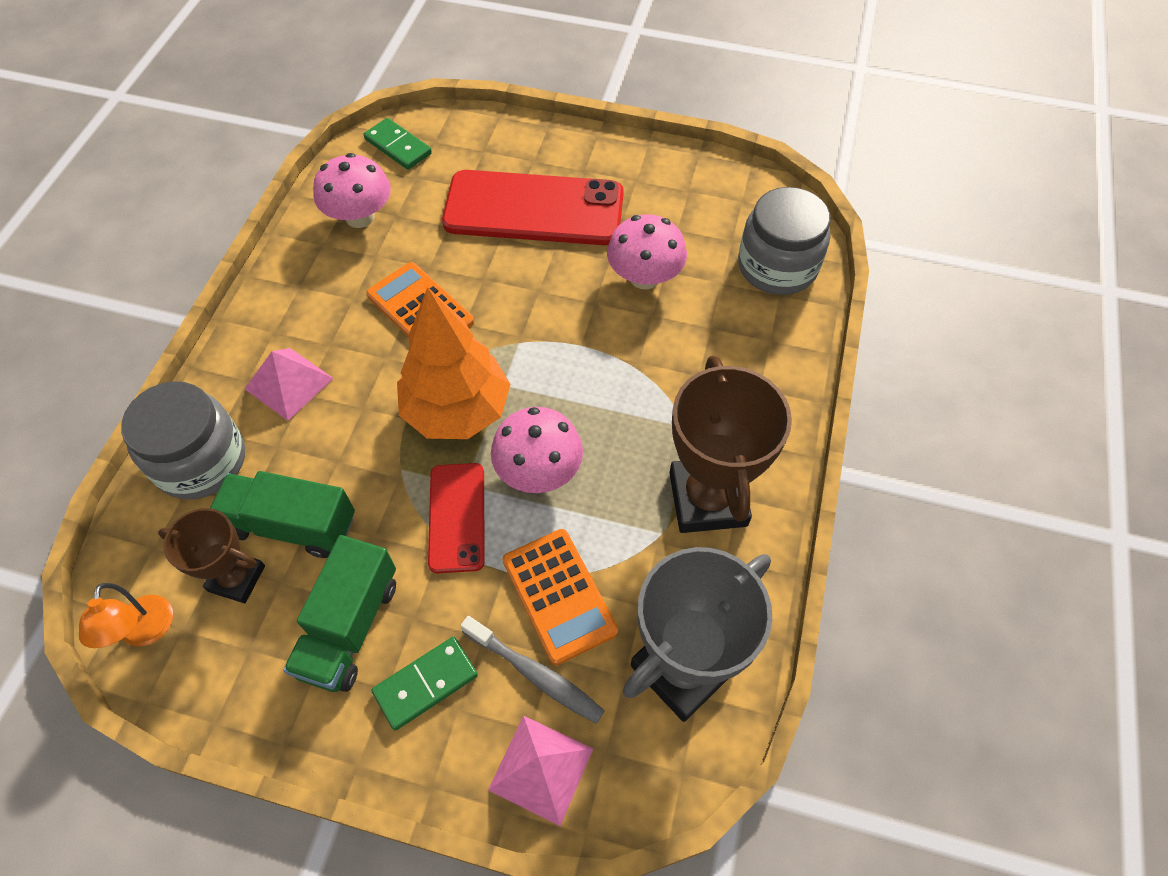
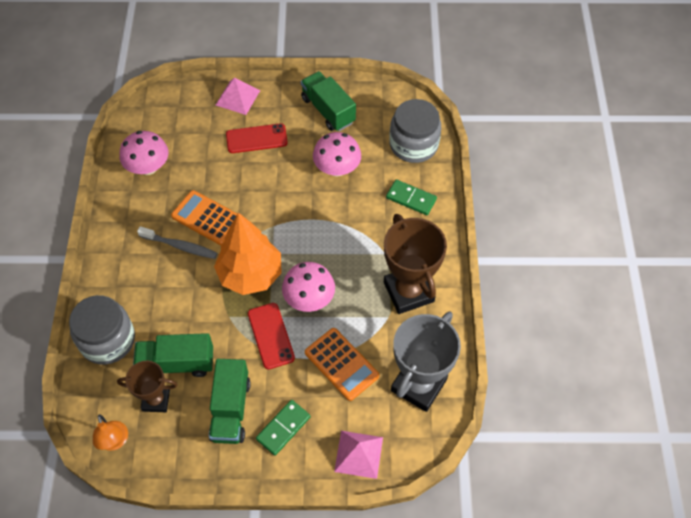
camera: 15 degrees left, 0 degrees up
(289, 383) = (143, 282): pink pyramid -> pink pyramid (237, 97)
(398, 146) = (156, 114): green domino -> green domino (411, 198)
(534, 209) = (256, 138): red phone -> red phone, size x0.54
(535, 674) = (341, 408): grey toothbrush -> grey toothbrush (180, 246)
(655, 190) = (328, 110): none -> green truck

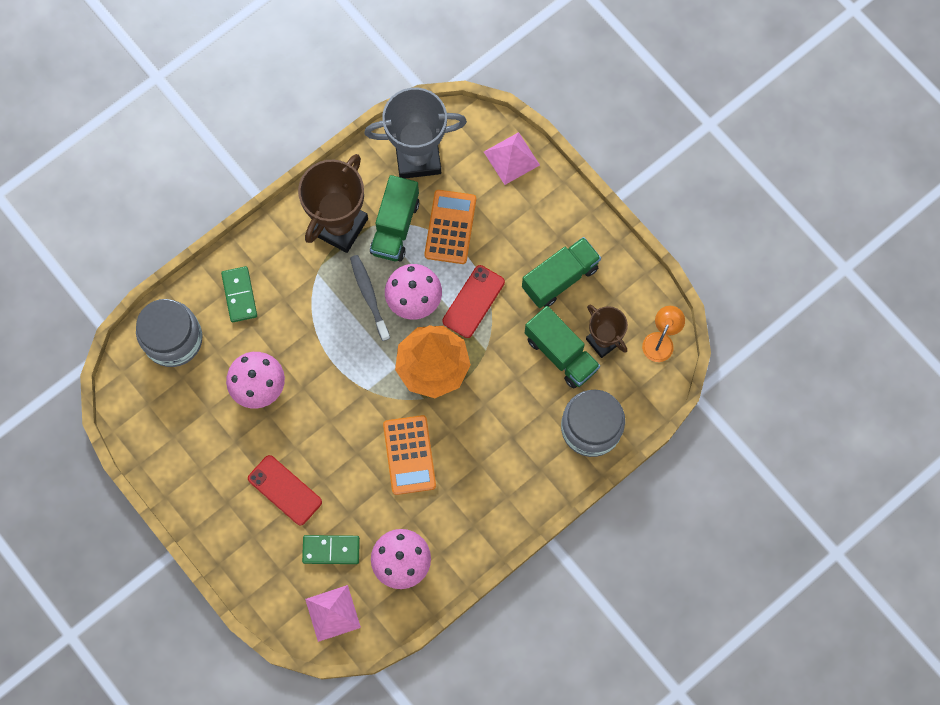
camera: 130 degrees left, 15 degrees up
(180, 246) = (457, 451): grey toothbrush -> grey toothbrush (369, 296)
(237, 97) = (249, 554): pink pyramid -> pink pyramid (332, 613)
(283, 428) = (540, 227): green domino -> green domino (331, 550)
(328, 110) = (194, 451): green truck -> green truck (395, 227)

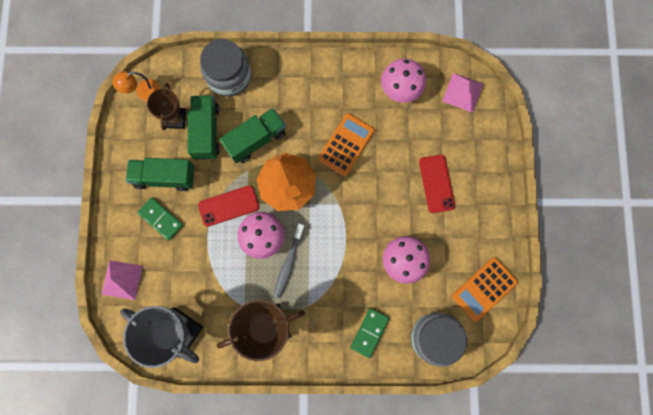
camera: 140 degrees left, 5 degrees up
(331, 550) = (436, 127): green domino -> green domino (161, 219)
(395, 227) = (234, 295): green truck -> green truck (256, 140)
(450, 227) = (200, 266): orange calculator -> orange calculator (484, 289)

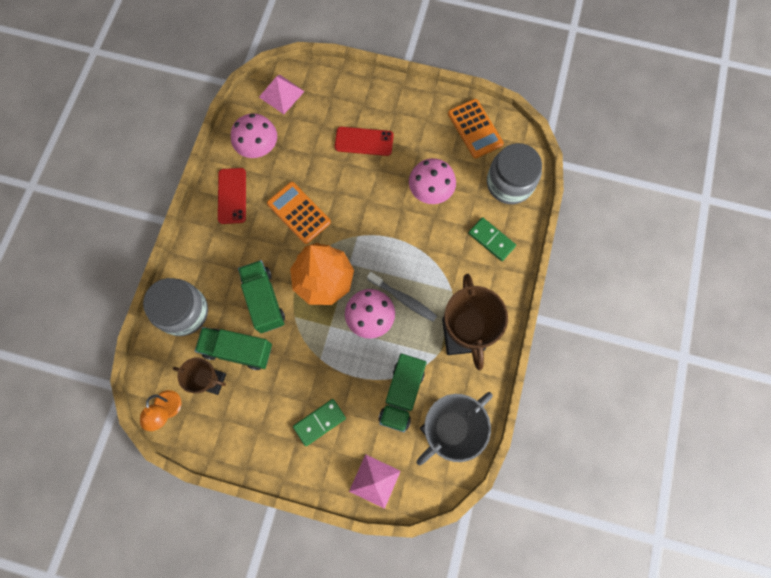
camera: 75 degrees left, 5 degrees down
(165, 177) = (274, 407): green truck -> green truck (402, 394)
(228, 206) = (327, 345): red phone -> red phone (232, 196)

